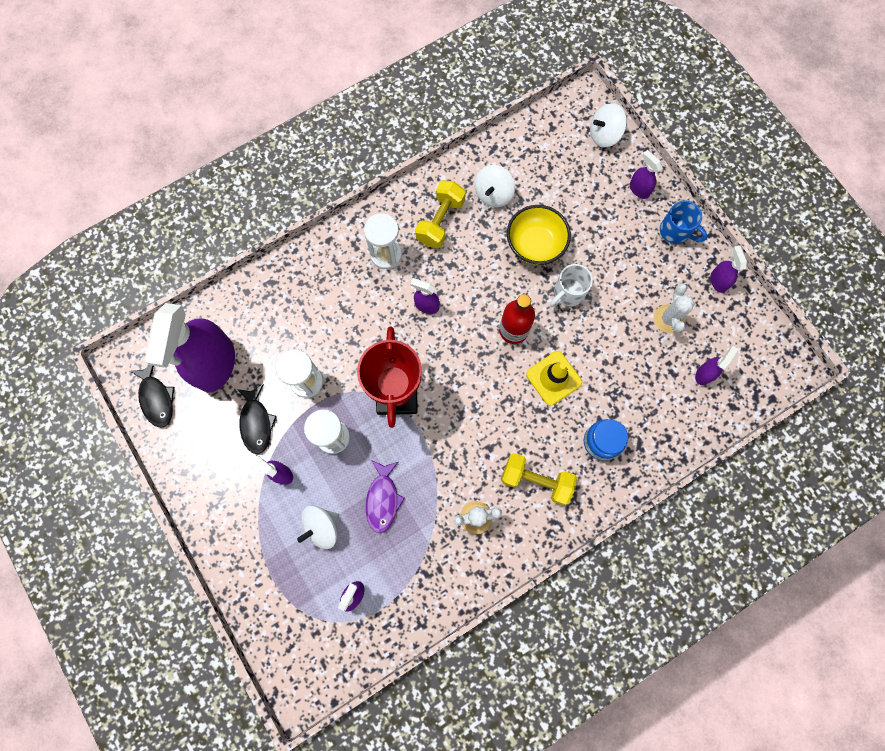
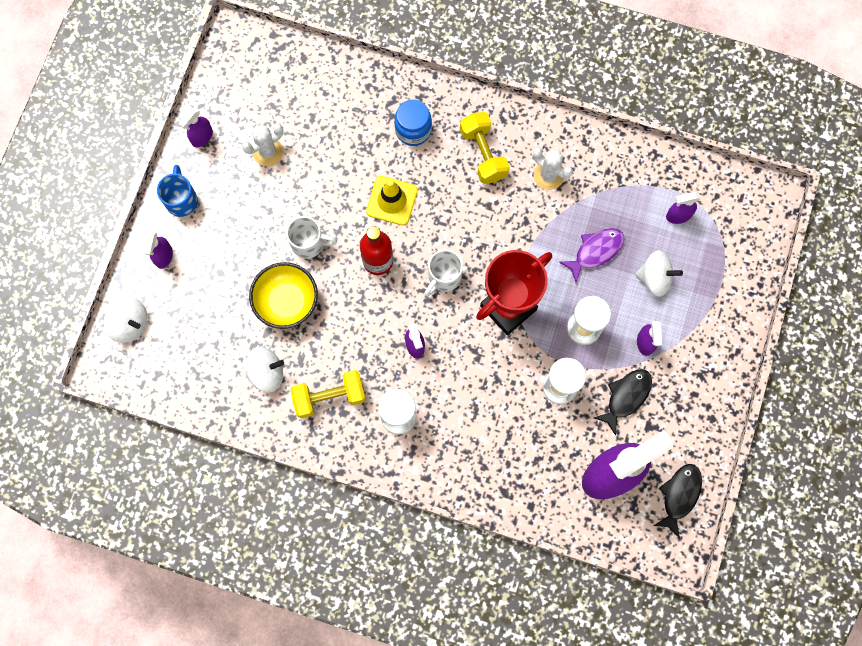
camera: 130 degrees left, 0 degrees up
(461, 367) = (443, 277): none -> white mug
(704, 374) = (293, 95): purple spray bottle -> none

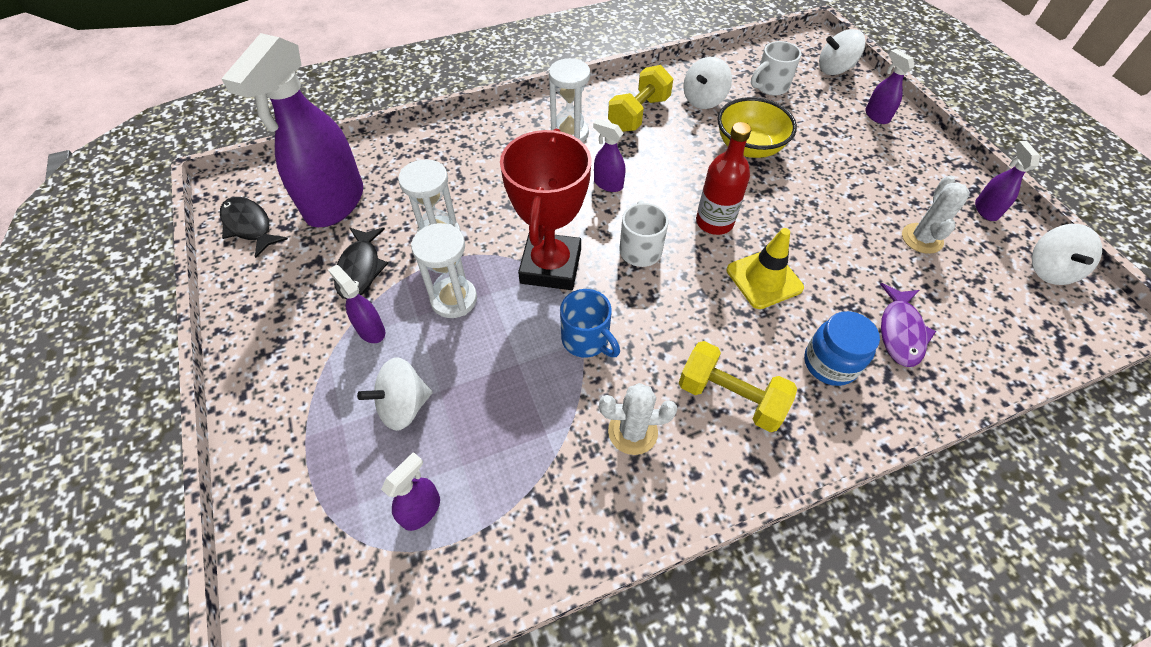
camera: 140 degrees right, 20 degrees down
(181, 200) = (924, 157): blue mug -> blue mug (586, 340)
(224, 80) = (1049, 269): none -> white spinning top
(309, 243) = (788, 195): white mug -> white mug (770, 86)
(595, 251) = (501, 384): purple fish -> purple fish (900, 332)
(679, 496) = (249, 226): black fish -> black fish turned 150 degrees clockwise

